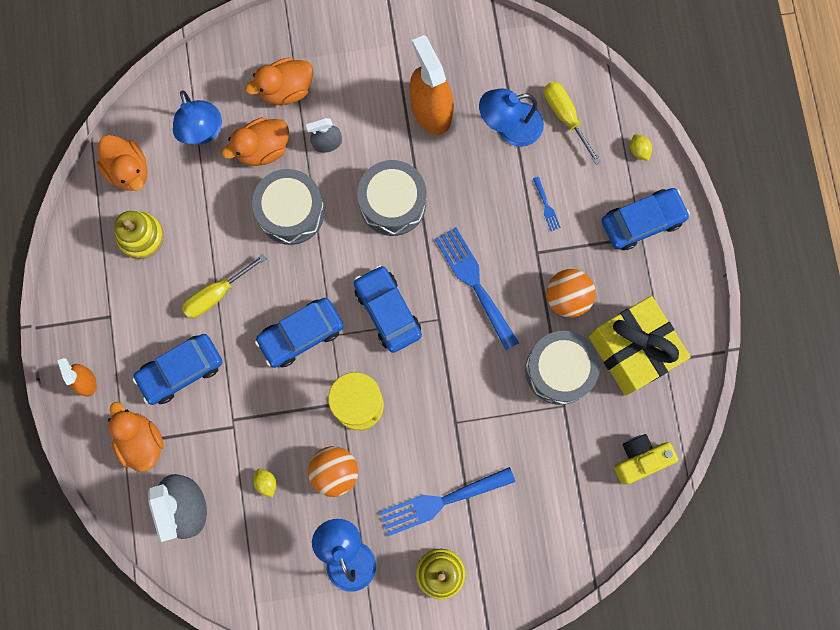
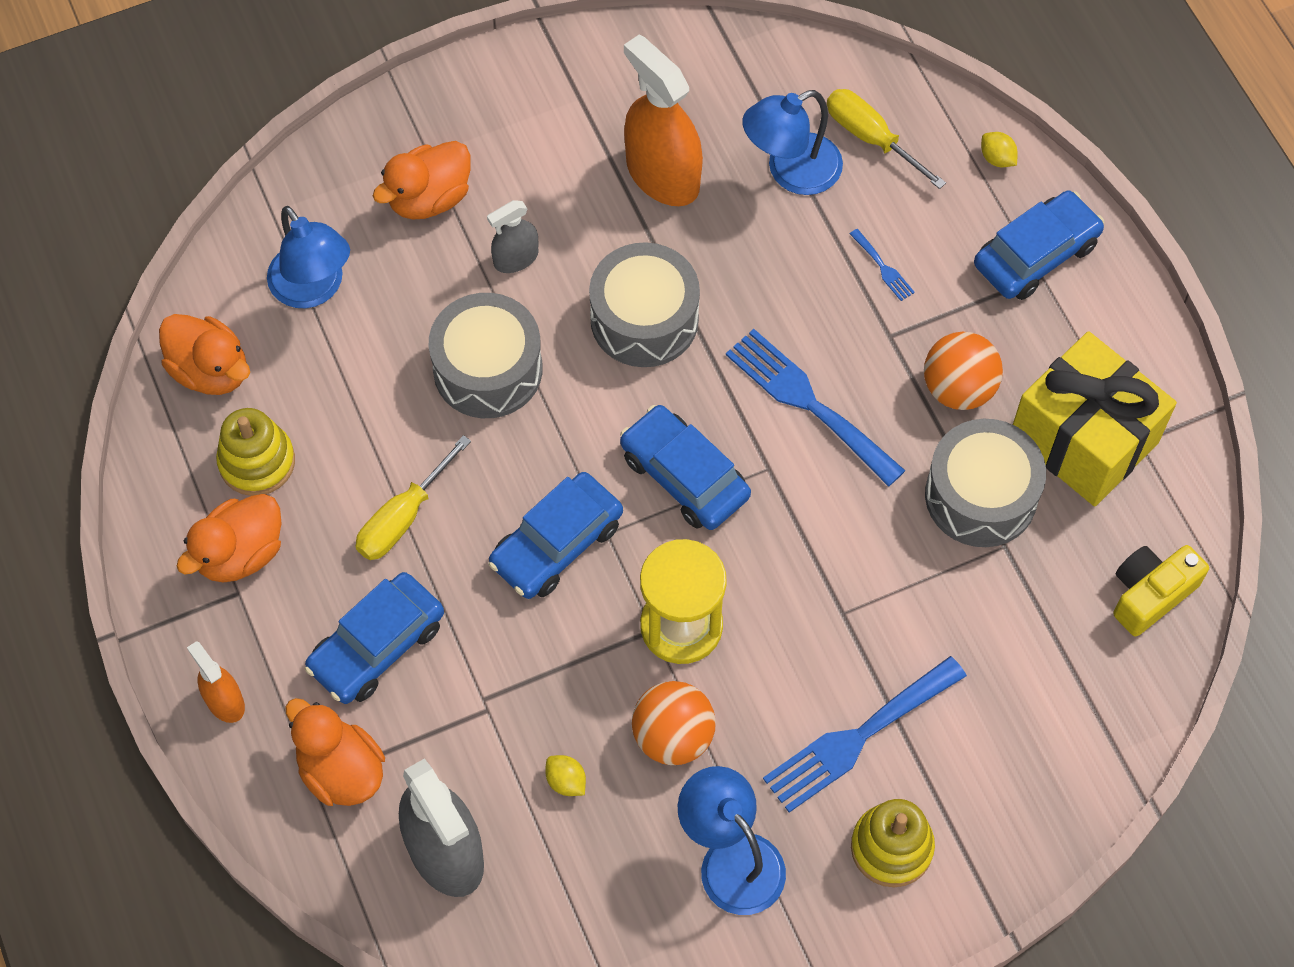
camera: 15 degrees left, 15 degrees down
(262, 149) = (416, 290): orange duck -> orange duck (240, 553)

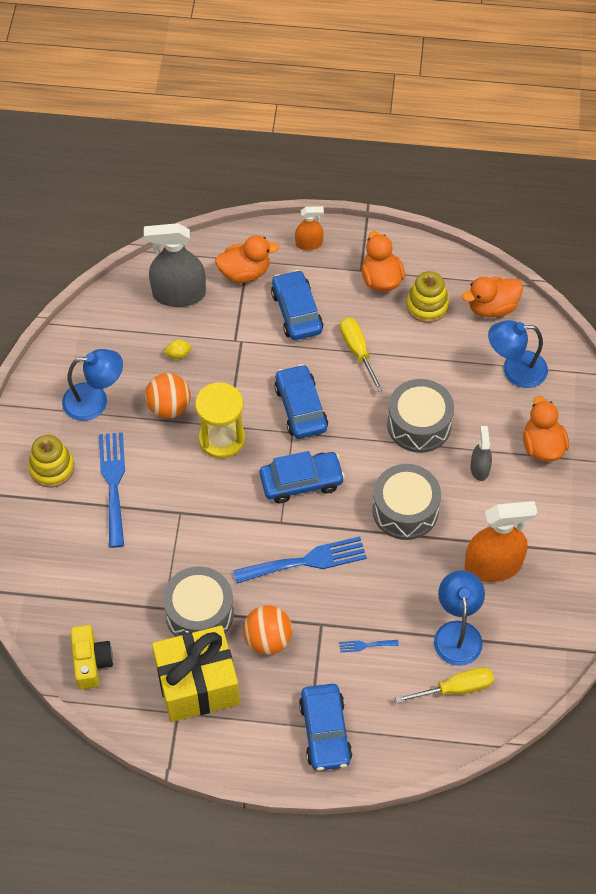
camera: 120 degrees right, 5 degrees down
(997, 158) = (402, 750): yellow lemon -> none

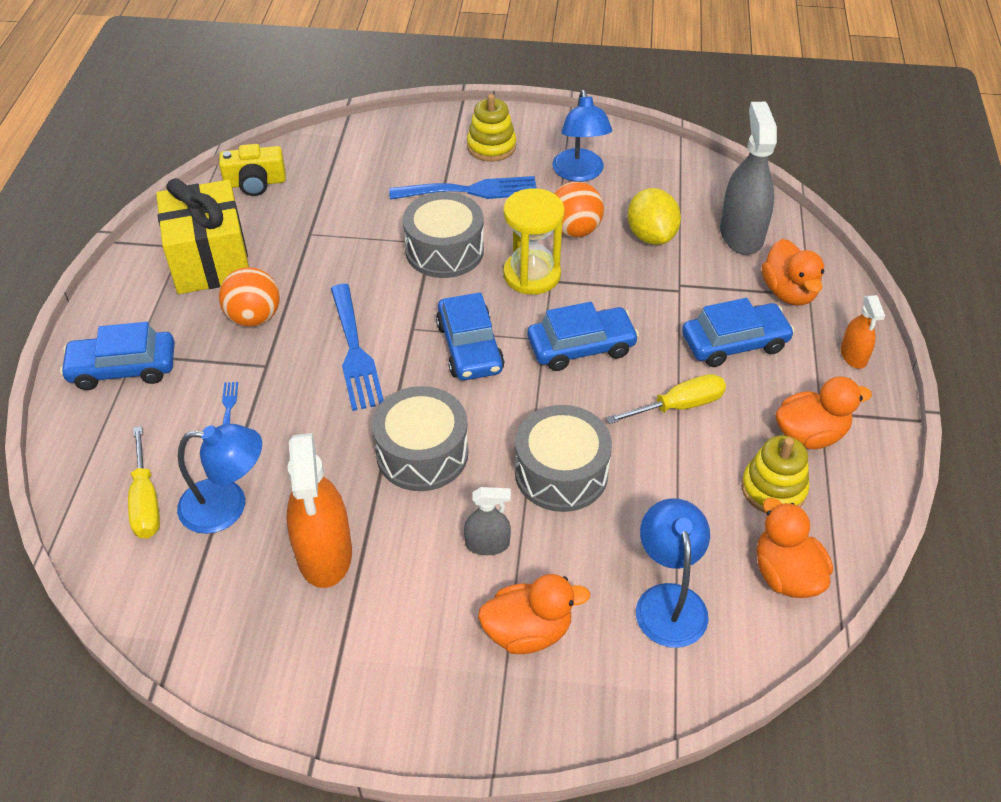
camera: 90 degrees right, 10 degrees down
(178, 354) = (651, 236): yellow lemon -> yellow lemon, size x2.12
(199, 613) = (298, 261): grey drum -> grey drum (444, 250)

